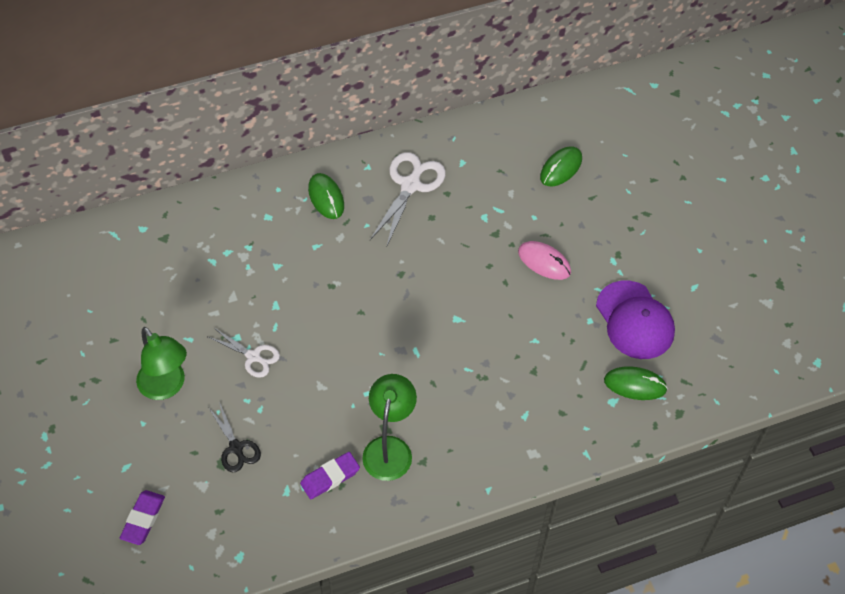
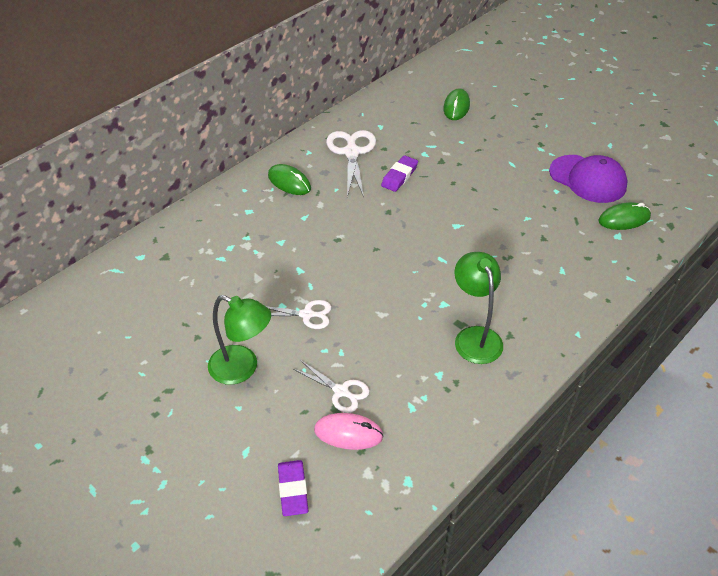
camera: 25 degrees left, 10 degrees down
(236, 447) = (341, 391): black scissors -> white scissors
(330, 477) = (442, 380): purple eraser -> purple eraser (399, 176)
(544, 262) = (492, 166): pink mouse -> pink mouse (348, 433)

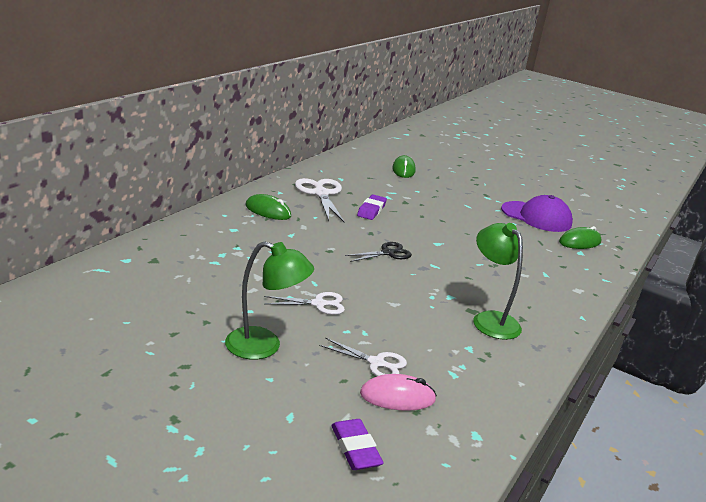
camera: 15 degrees left, 20 degrees down
(397, 242) = (388, 253): none -> black scissors

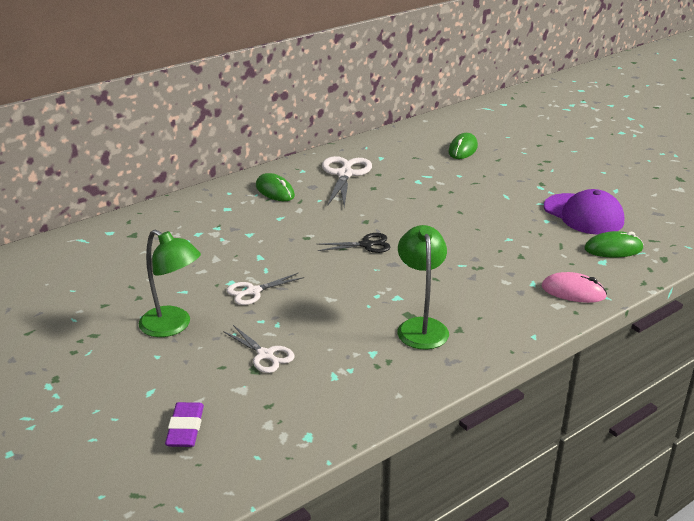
camera: 25 degrees right, 5 degrees up
(318, 304) = (253, 291): white scissors -> white scissors turned 135 degrees clockwise
(371, 210) = (386, 196): purple eraser -> none
(397, 397) = (260, 389): pink mouse -> pink mouse (573, 292)

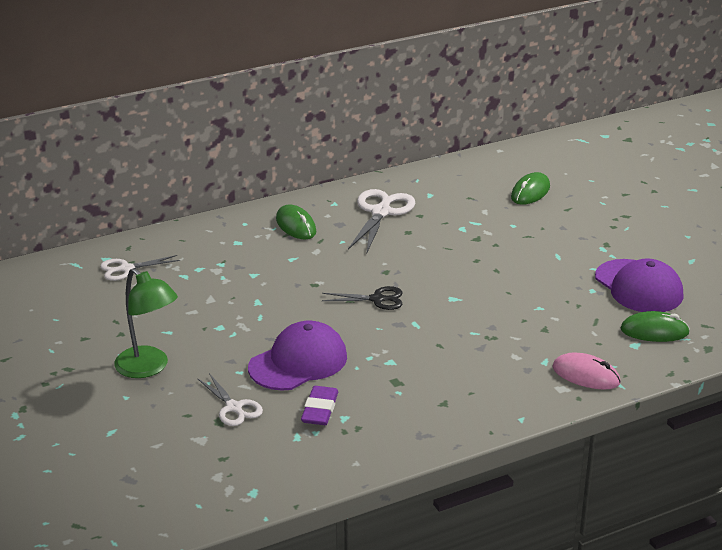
camera: 10 degrees right, 0 degrees up
(185, 428) = (137, 471): purple eraser -> purple eraser (320, 410)
(253, 291) = (240, 339): white scissors -> white scissors (126, 269)
(313, 306) = (298, 362): none -> purple cap
(421, 326) = (404, 396): green lamp -> none

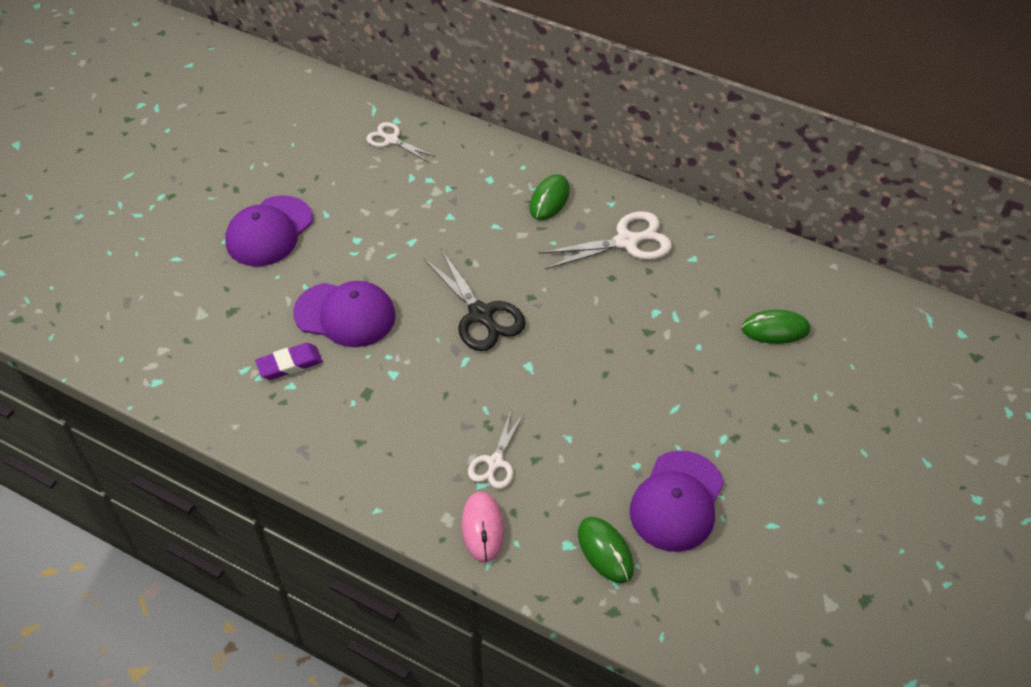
camera: 55 degrees right, 20 degrees up
(148, 368) = (269, 231): green lamp -> purple cap
(234, 408) = (254, 310): white scissors -> white scissors (495, 462)
(377, 299) = (481, 315): black scissors -> black scissors, size x1.64

